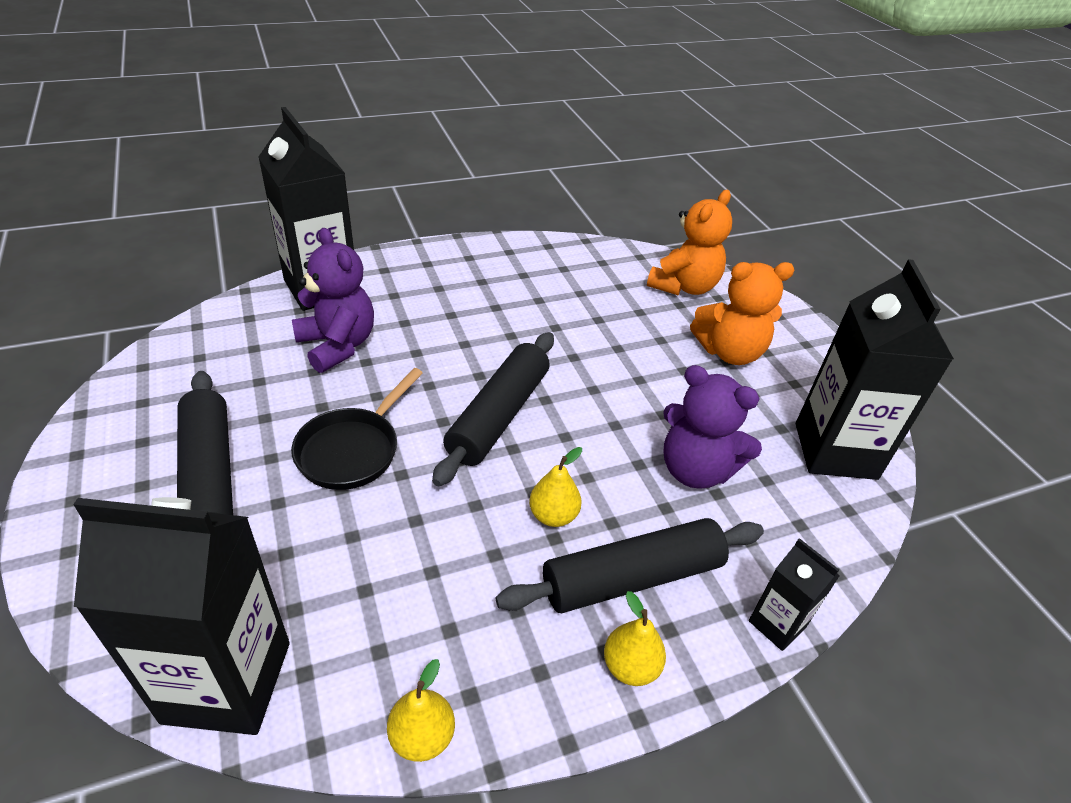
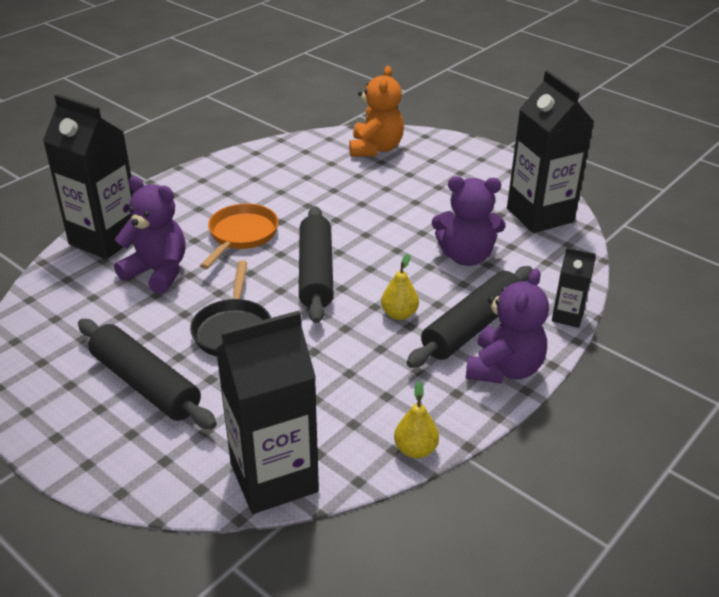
camera: 25 degrees left, 5 degrees down
(456, 336) = (241, 235): none -> orange pan
(630, 666) = (504, 369): yellow pear -> purple teddy bear
(729, 352) = (437, 180): orange teddy bear -> none

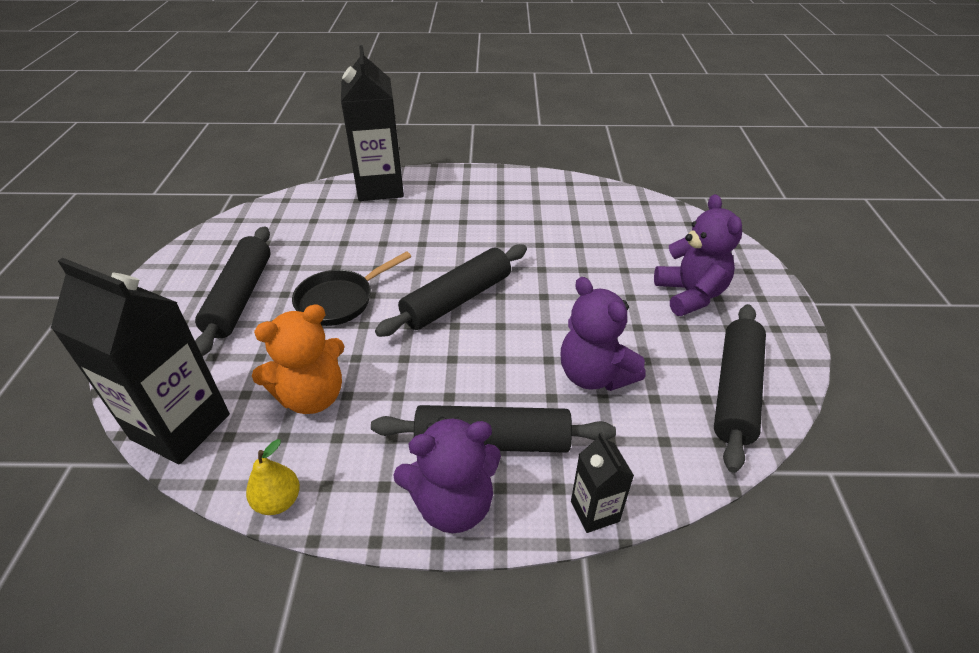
camera: 50 degrees right, 5 degrees up
(157, 272) = (369, 228): purple teddy bear -> purple teddy bear (690, 295)
(241, 235) = (457, 237): orange pan -> none
(375, 149) = (670, 232): orange teddy bear -> orange teddy bear (312, 396)
(399, 314) = (457, 380): yellow pear -> none
(540, 215) = (735, 391): black carton -> black rolling pin

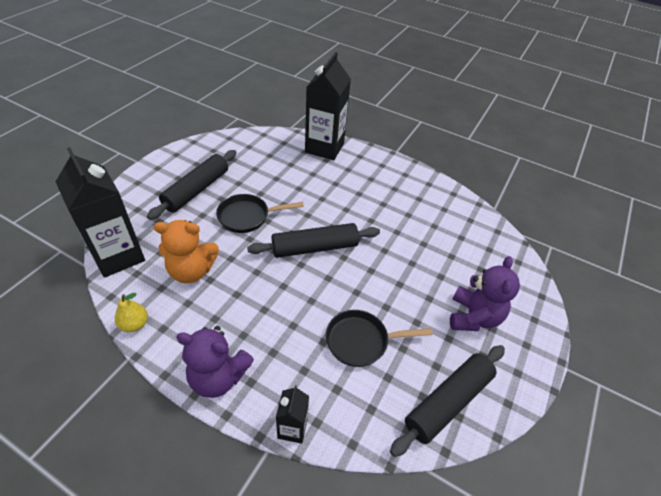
camera: 25 degrees right, 5 degrees up
(492, 441) = (267, 351): black rolling pin -> none
(594, 375) = (361, 341): purple teddy bear -> black pan

